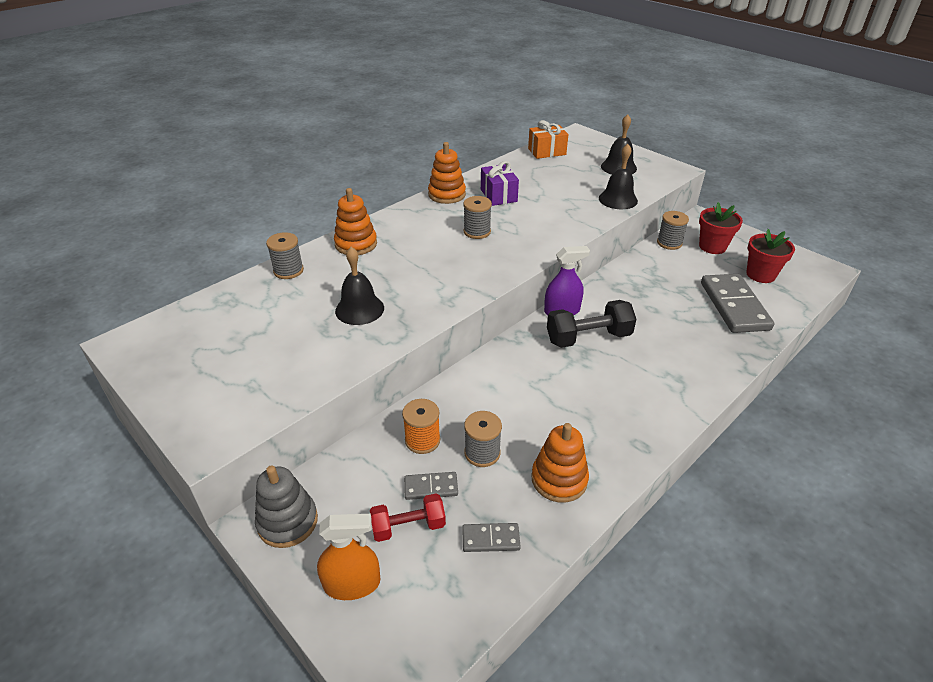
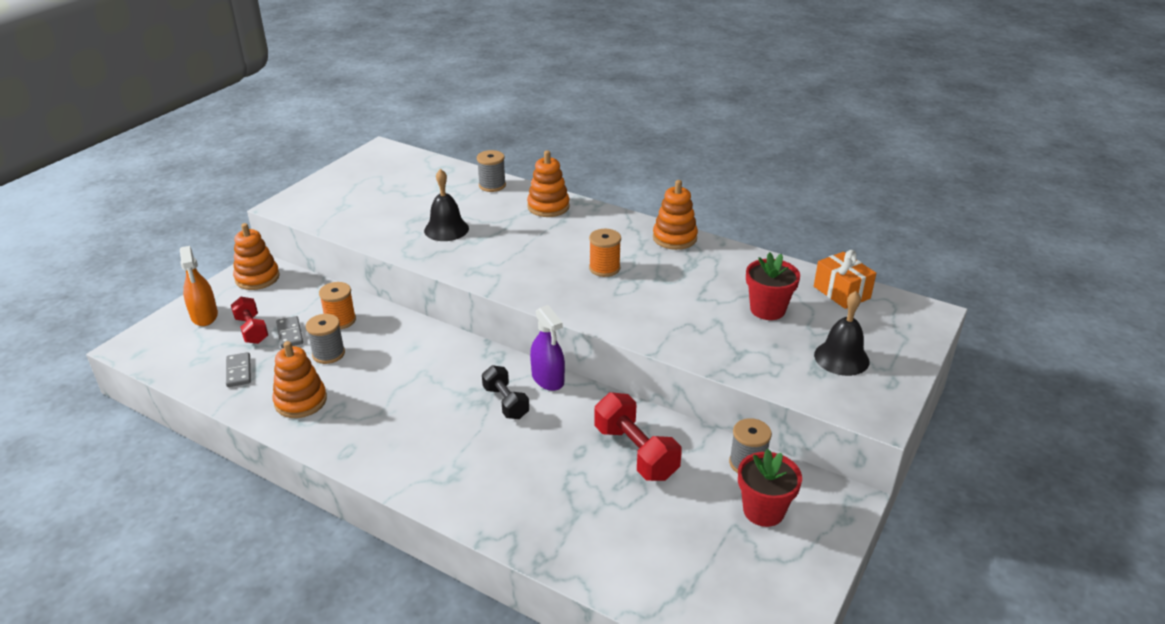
camera: 75 degrees right, 5 degrees down
(287, 522) = (257, 278): grey stacking toy -> orange stacking toy
(477, 232) = (604, 268): grey spool -> orange spool
(498, 195) = (694, 271): purple gift -> none
(588, 338) = (506, 402): black dumbbell -> black dumbbell, size x0.66
(618, 199) = (742, 363): black bell -> none
(655, 284) = (635, 452): none -> red dumbbell
(734, 306) = (616, 531): grey domino -> none
(760, 275) = (711, 565): red flower pot -> red flower pot (767, 309)

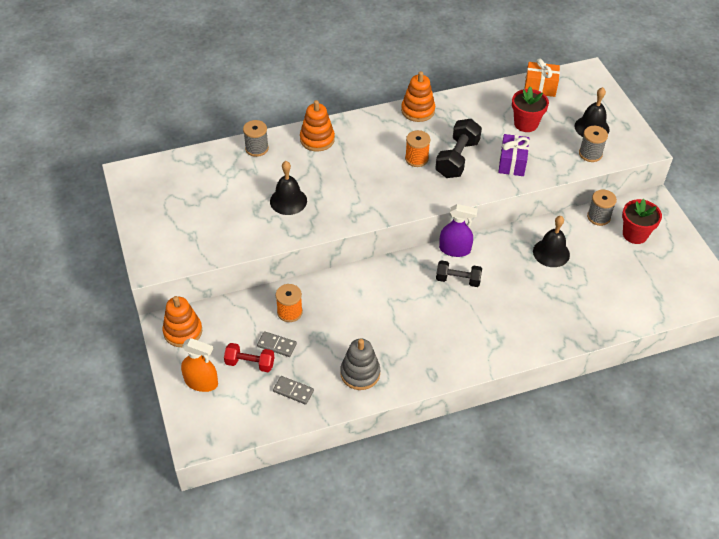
camera: 50 degrees left, 15 degrees up
(301, 401) = (360, 373): orange stacking toy -> grey stacking toy
(328, 354) = (322, 336): grey spool -> grey spool (590, 154)
(635, 452) = (551, 253): red dumbbell -> black bell
(642, 291) = (457, 159): none -> black dumbbell
(691, 328) = (512, 163): none -> purple gift

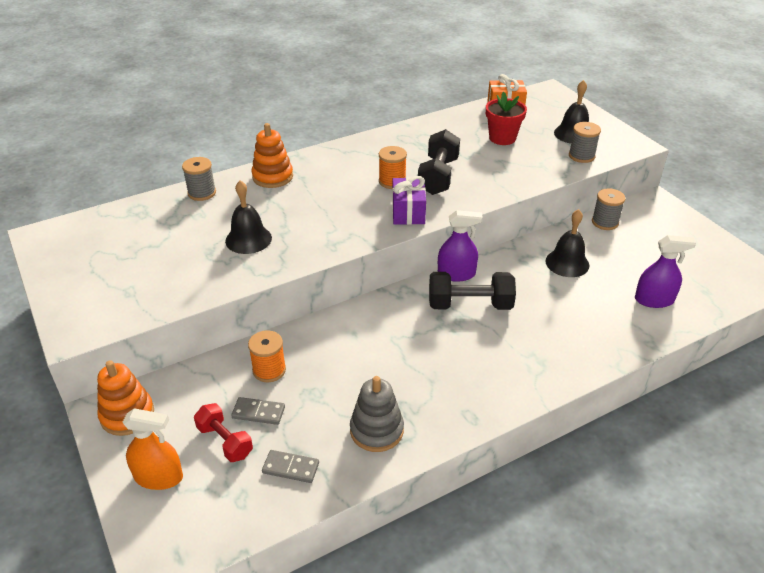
camera: 10 degrees left, 10 degrees down
(250, 363) = (225, 441): red dumbbell -> red dumbbell turned 45 degrees clockwise
(418, 110) = (381, 139): orange stacking toy -> none
(458, 280) = (470, 305): black dumbbell -> black dumbbell, size x1.53
(512, 163) = (500, 173): purple gift -> purple gift (408, 212)
(611, 299) = (654, 300): none -> purple spray bottle
(635, 234) = (651, 233): red flower pot -> none

